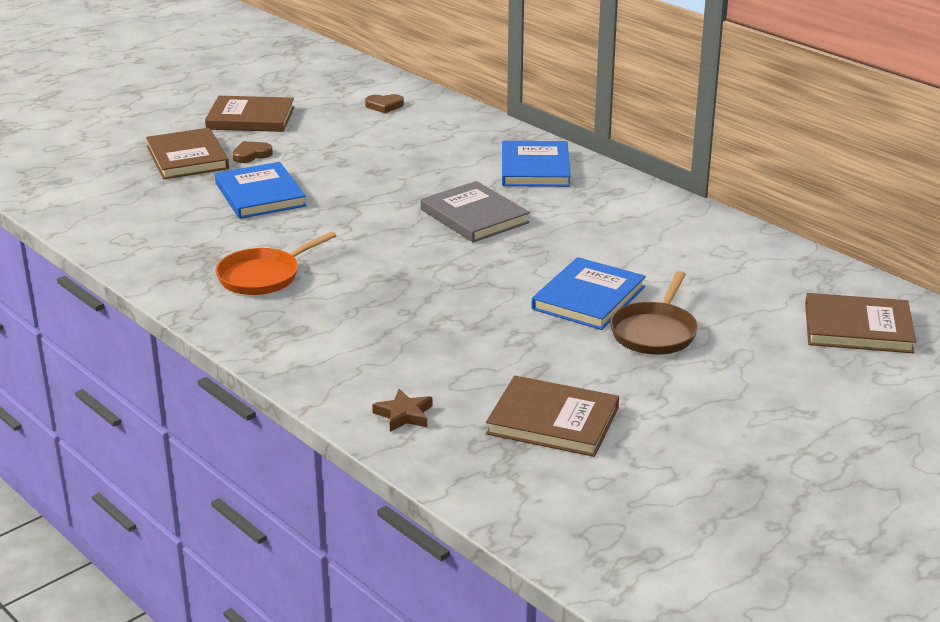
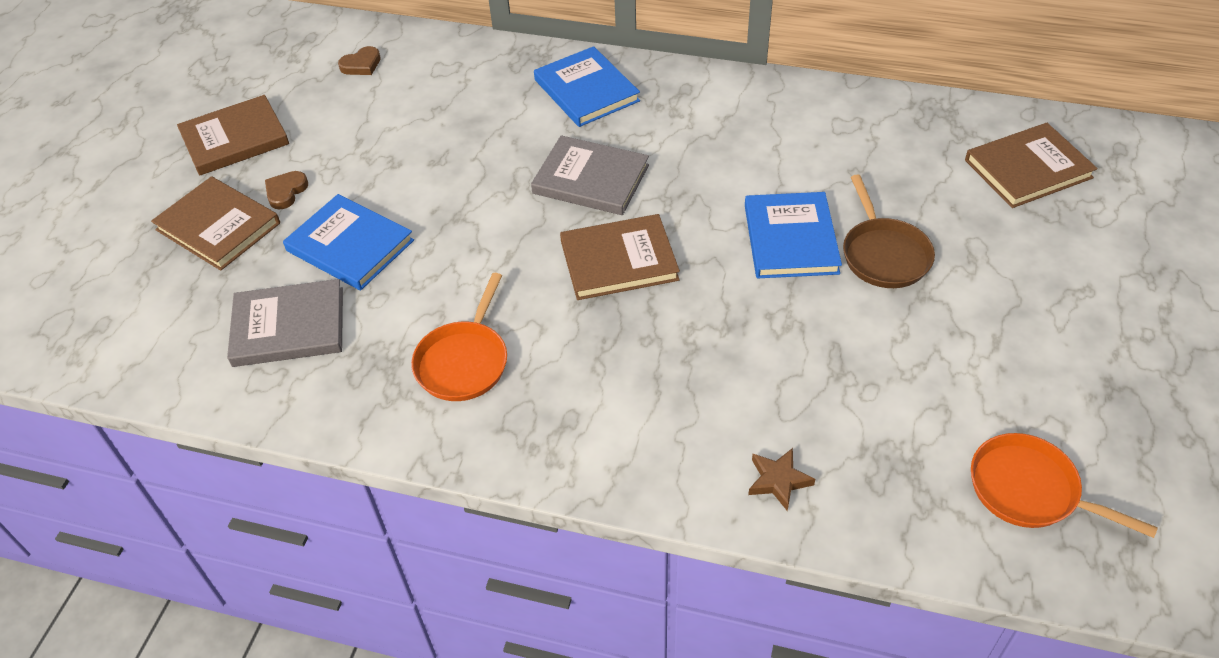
camera: 30 degrees left, 20 degrees up
(172, 220) = (288, 327): none -> grey book
(553, 421) = (909, 413): brown book -> brown book (619, 260)
(593, 496) = (1030, 490): none -> orange pan

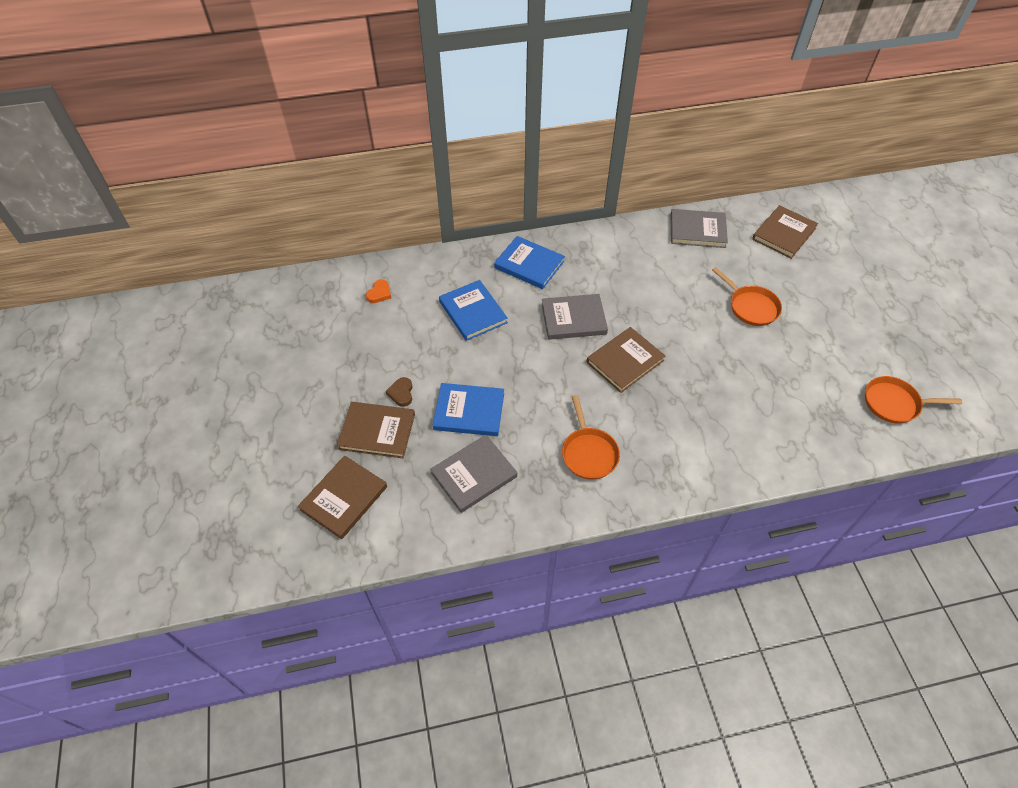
camera: 30 degrees left, 5 degrees up
(235, 139) = (338, 371): brown book -> brown book (344, 498)
(361, 65) = (379, 293): brown heart -> orange heart
(778, 480) = (788, 448): brown star -> none
(790, 239) = (701, 315): blue book -> blue book (473, 312)
(881, 121) = (697, 230): none -> grey book
(883, 254) = (750, 306): brown pan -> orange pan

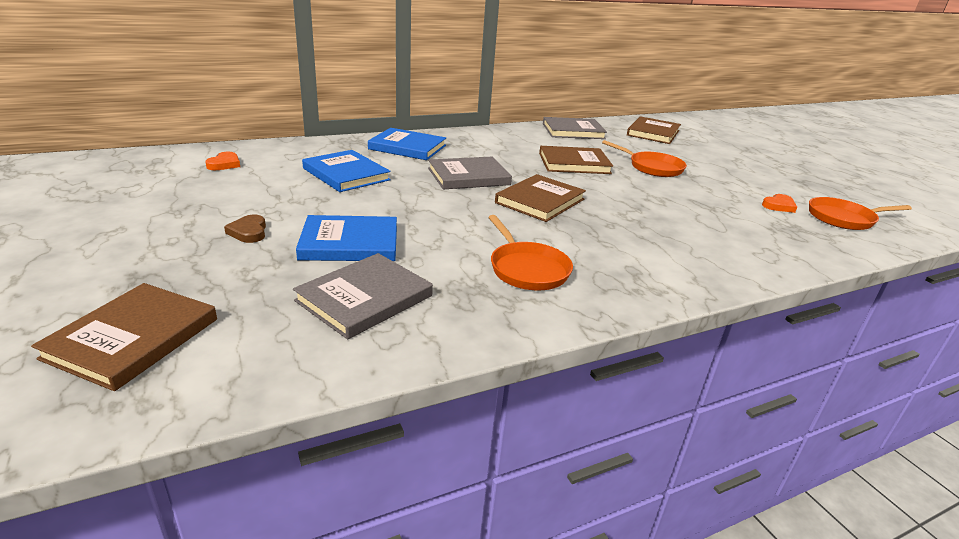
camera: 15 degrees left, 25 degrees down
(377, 431) = (207, 266): brown book -> brown book (574, 163)
(842, 379) = (779, 206): none -> orange heart

